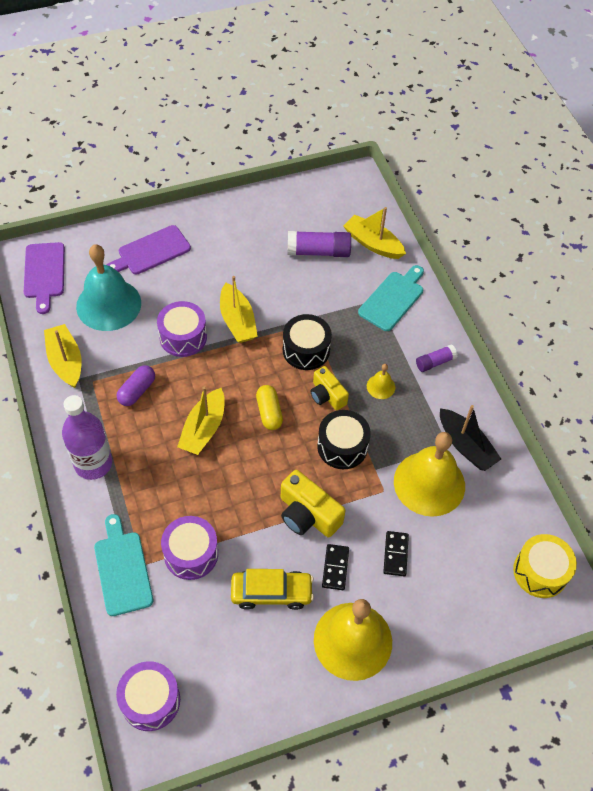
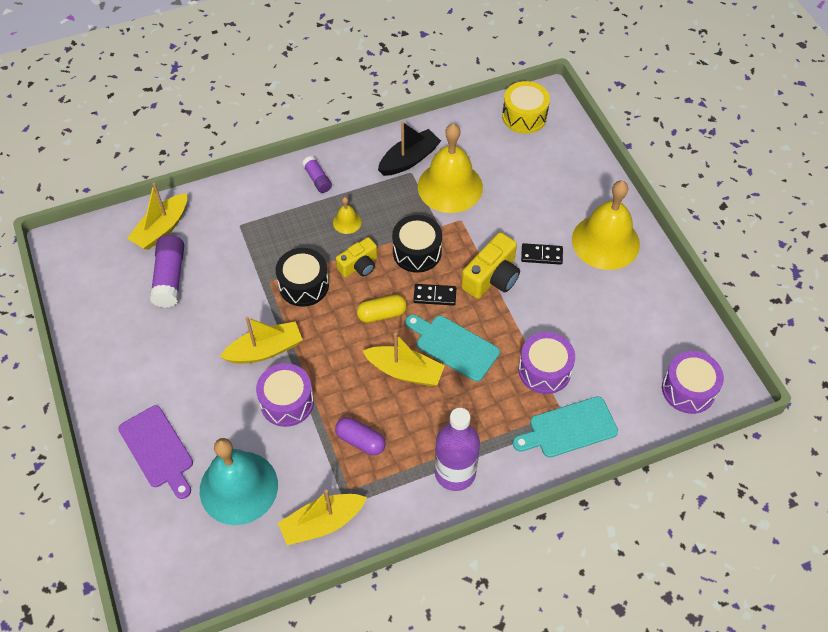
camera: 90 degrees left, 0 degrees up
(44, 273) = (186, 572): purple cutting board -> none
(271, 592) = (572, 302): yellow car -> none
(392, 299) = (238, 212): turquoise cutting board -> turquoise cutting board (454, 346)
(395, 554) = (522, 212): black domino -> black domino (434, 296)

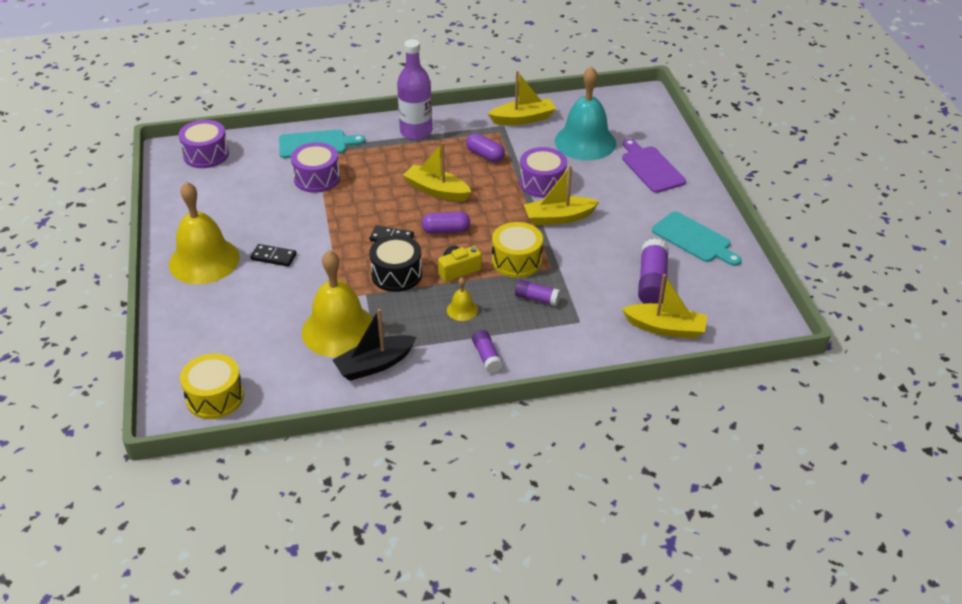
camera: 170 degrees left, 15 degrees down
(162, 228) = (665, 328): yellow boat -> yellow boat turned 60 degrees clockwise
(280, 243) = (537, 298): none -> purple glue stick
(304, 285) = (516, 261): black drum -> yellow drum
(382, 314) = (446, 230): yellow capsule -> purple capsule
(454, 346) = (388, 201): turquoise cutting board -> turquoise cutting board (694, 239)
(492, 277) = (331, 245): yellow camera -> none

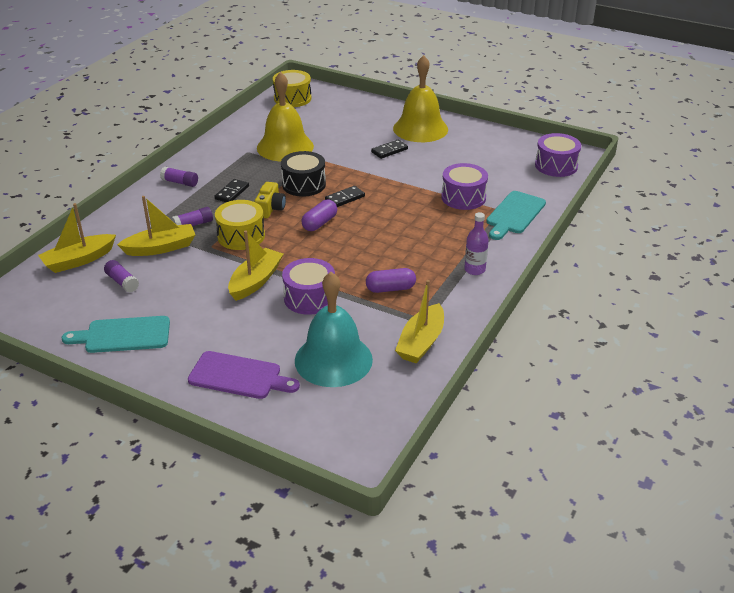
camera: 130 degrees right, 5 degrees down
(375, 364) = (238, 146): black boat -> none
(416, 132) = (474, 270): purple bottle -> purple bottle, size x0.58
(437, 190) = (374, 241): yellow boat -> yellow boat (161, 248)
(462, 310) = (232, 193): yellow bell -> black domino
(652, 282) = (122, 282): purple glue stick -> purple glue stick, size x0.59

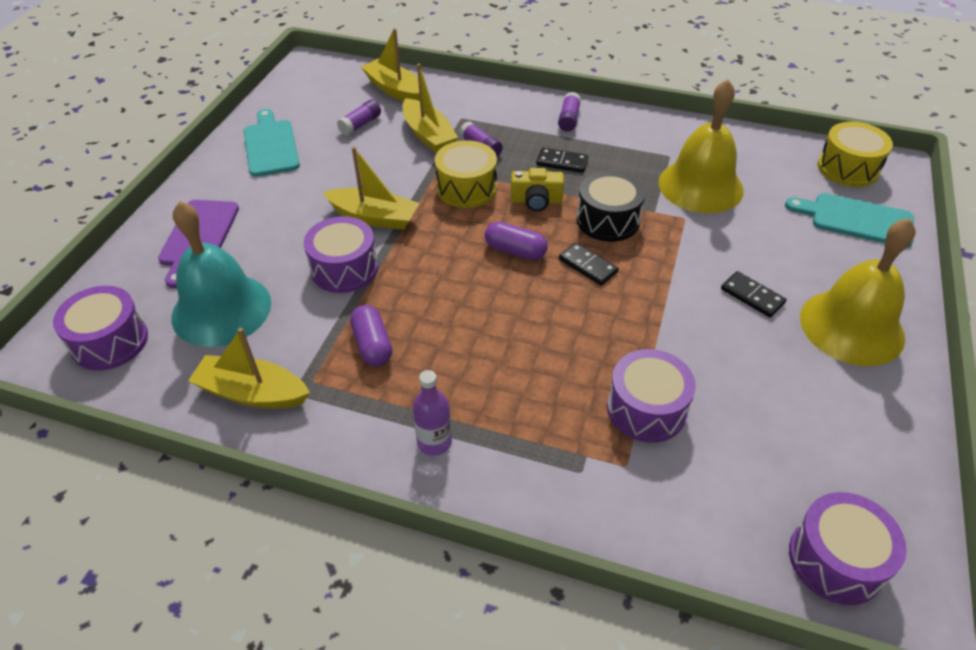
camera: 80 degrees right, 10 degrees up
(351, 420) = (110, 342): none -> purple drum
(514, 214) = (618, 491): turquoise cutting board -> turquoise cutting board (856, 220)

